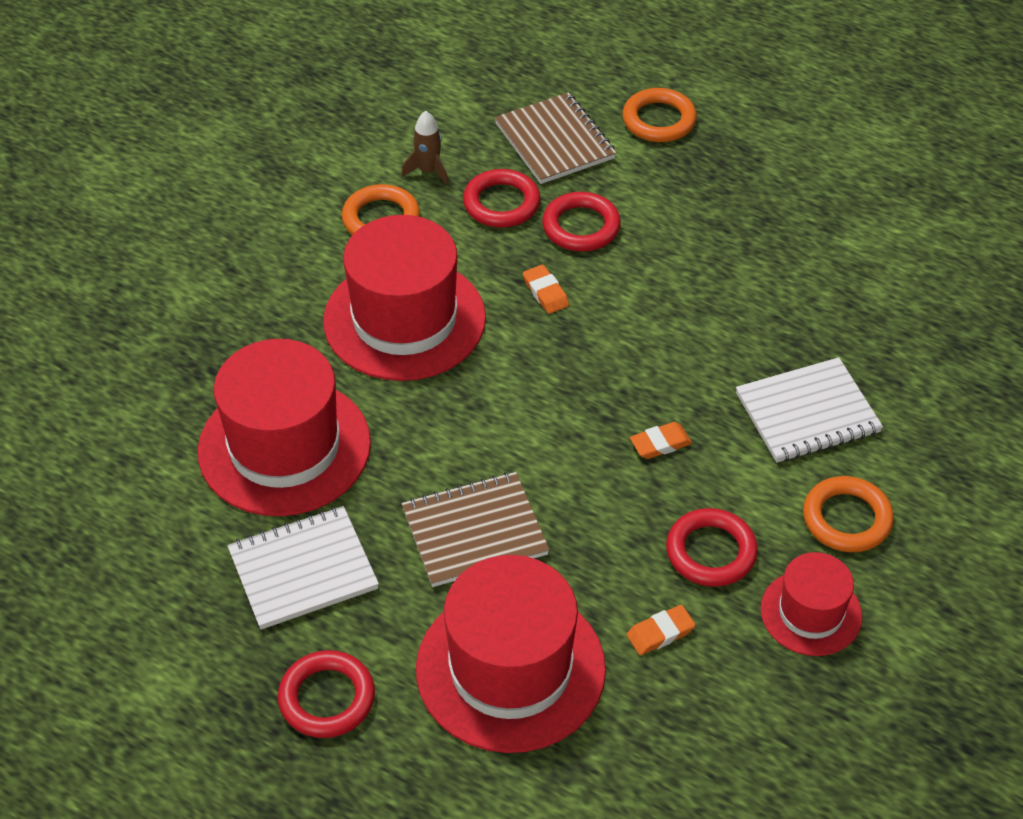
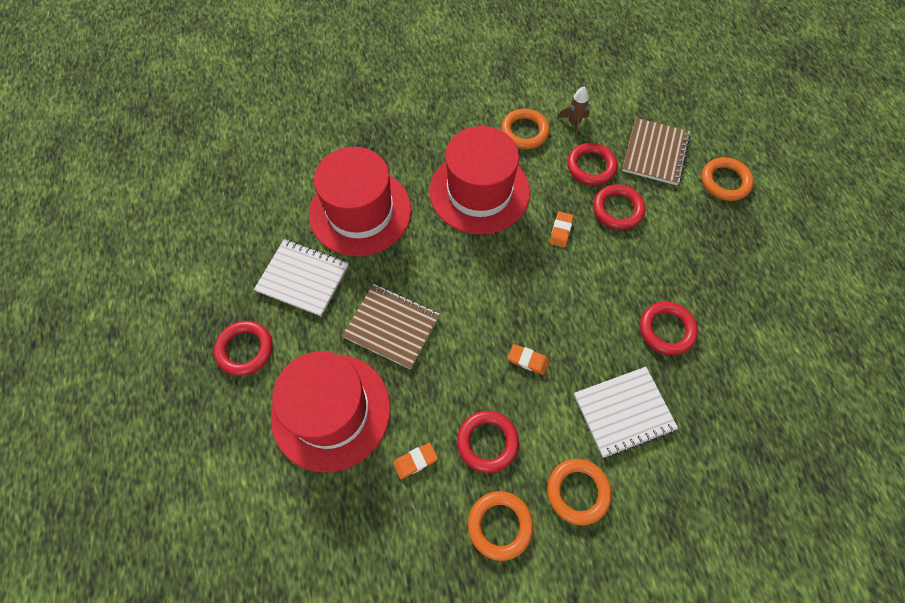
camera: 45 degrees right, 15 degrees up
(660, 633) = (415, 461): orange eraser -> orange eraser turned 45 degrees counterclockwise
(761, 305) = (666, 330): none -> red ring
(807, 413) = (623, 412): white notebook -> white notebook turned 45 degrees counterclockwise
(811, 613) = (500, 525): red hat -> orange ring

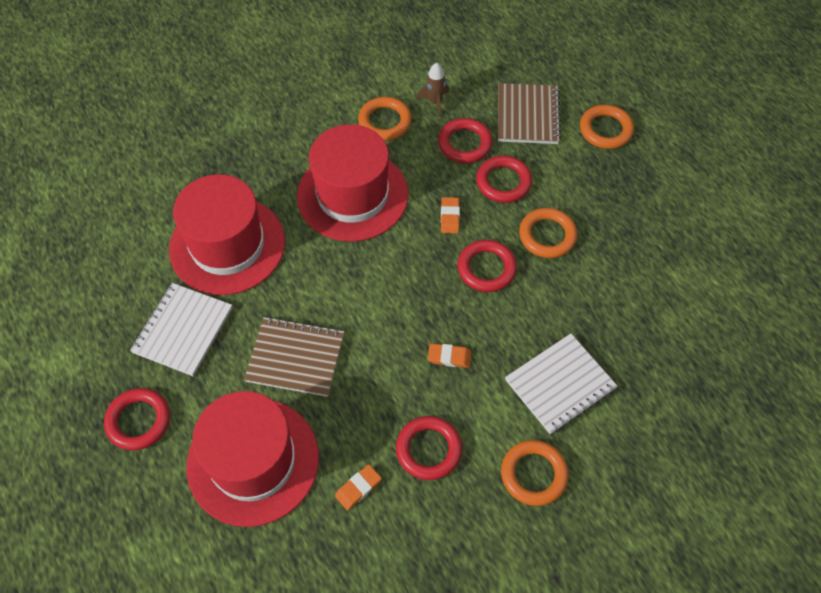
camera: 15 degrees left, 5 degrees down
(303, 278) = (183, 330): white notebook -> white notebook turned 75 degrees counterclockwise
(500, 525) = (463, 528): orange ring -> orange ring (547, 235)
(666, 330) = (583, 292): red ring -> red ring (486, 268)

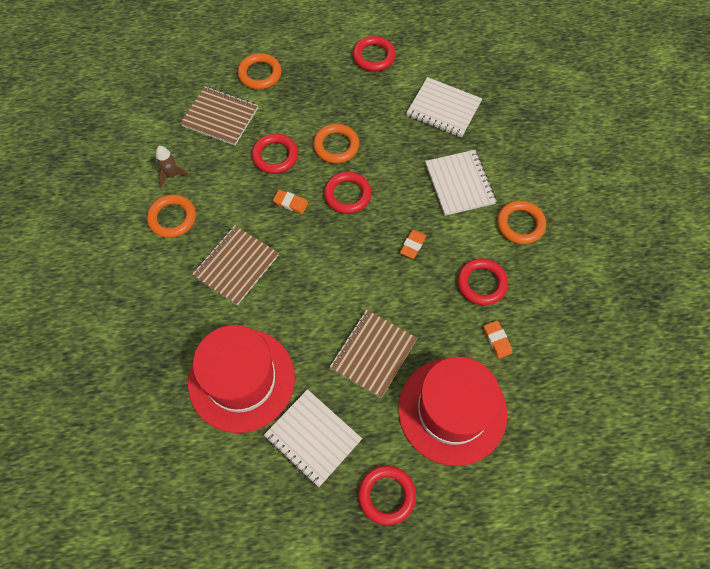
camera: 70 degrees left, 5 degrees up
(352, 195) = (236, 266): red hat -> brown notebook
(464, 143) = (225, 169): red ring -> red ring (373, 56)
(664, 334) = (443, 109): none -> white notebook

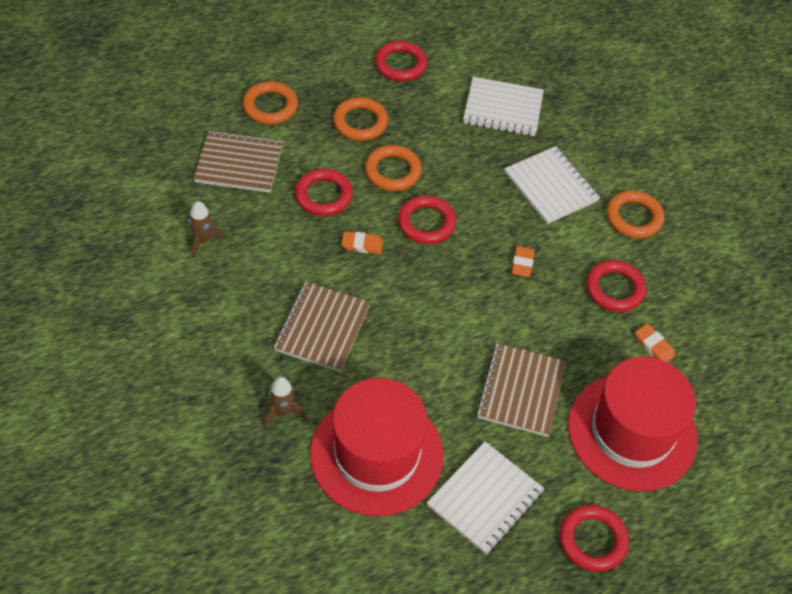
camera: 20 degrees left, 10 degrees down
(172, 218) = (222, 290): orange ring -> orange ring (360, 122)
(182, 328) = (283, 412): none -> brown rocket
(313, 438) = (485, 499): white notebook -> white notebook turned 75 degrees counterclockwise

